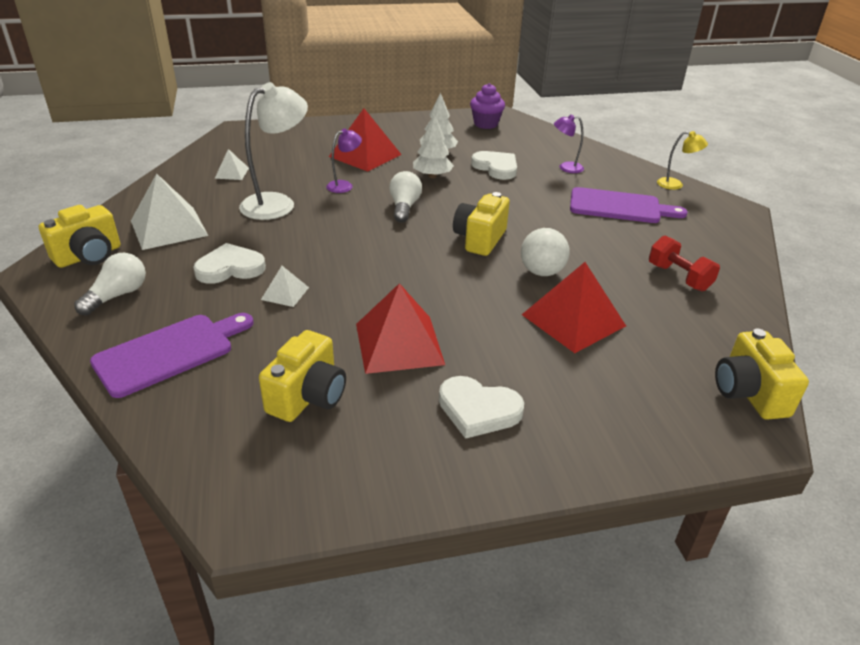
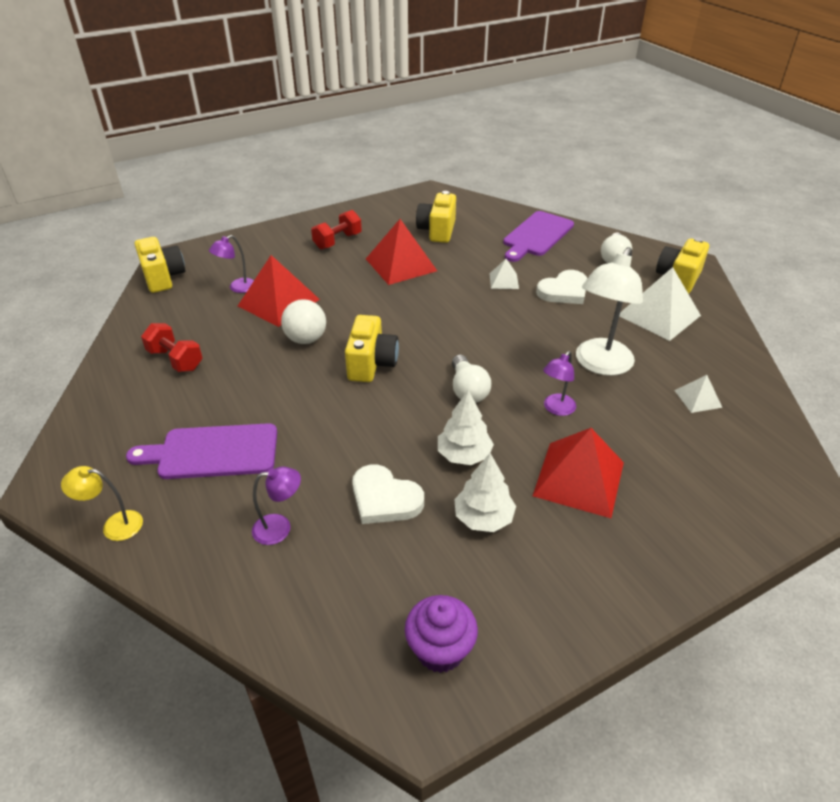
camera: 165 degrees right, 5 degrees up
(478, 410) = (338, 241): white heart -> red dumbbell
(631, 352) = (237, 288): none -> purple lamp

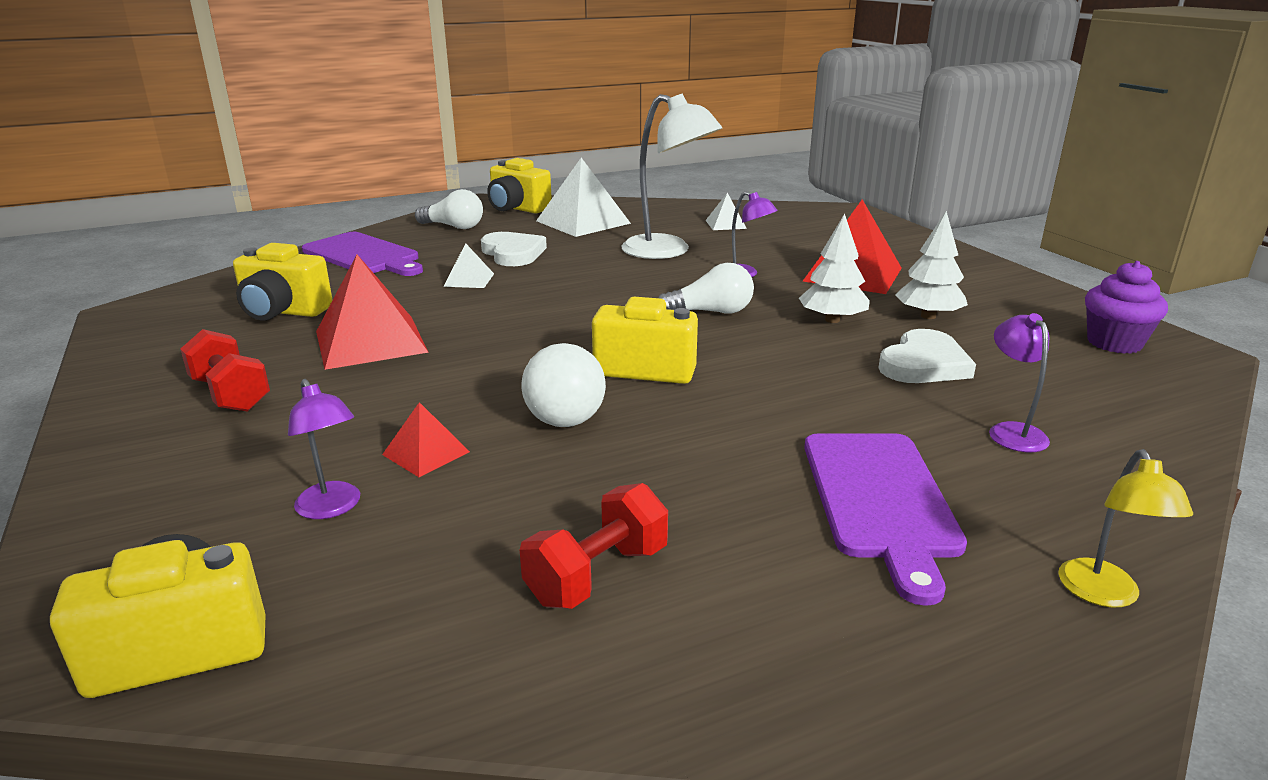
camera: 85 degrees left, 15 degrees down
(278, 302) = (426, 453): red pyramid -> red pyramid, size x0.50

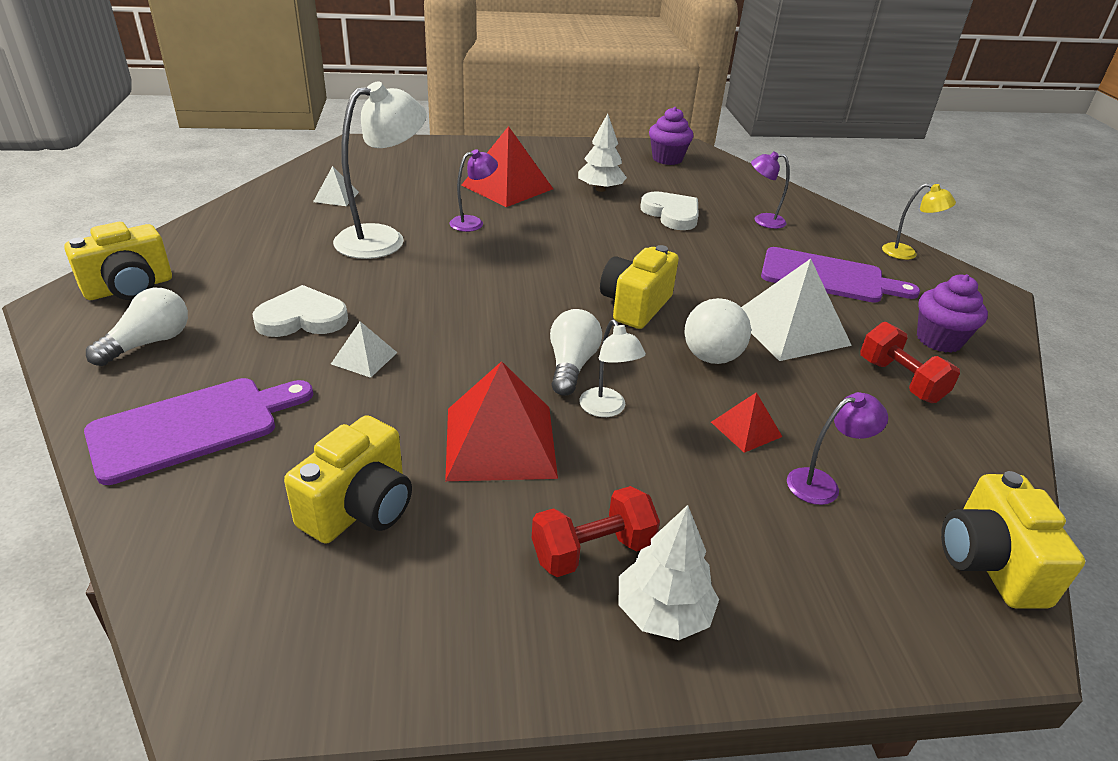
camera: 75 degrees left, 10 degrees up
(435, 377) = (607, 409): none -> white lamp
(583, 222) = (239, 260): white pyramid -> white pyramid (790, 329)
(711, 312) = (544, 256): white light bulb -> white light bulb (571, 365)
(765, 626) = (939, 340): none -> purple cupcake
(832, 320) = (587, 219): white tree -> white tree (663, 612)

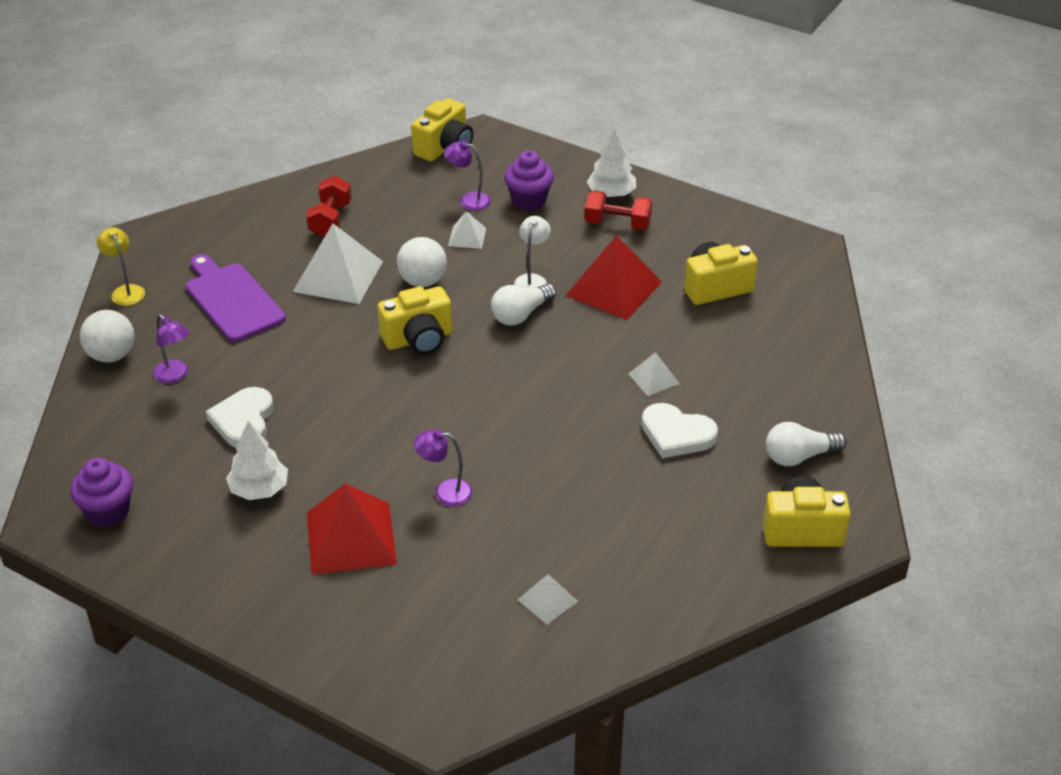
camera: 140 degrees left, 5 degrees up
(192, 427) = (788, 372): purple cutting board -> none
(383, 239) = (549, 505): white lamp -> none
(746, 429) = (467, 237): red pyramid -> white pyramid
(823, 217) = (111, 356): none -> white ball
(939, 340) = (254, 228): purple cupcake -> purple cupcake (529, 200)

